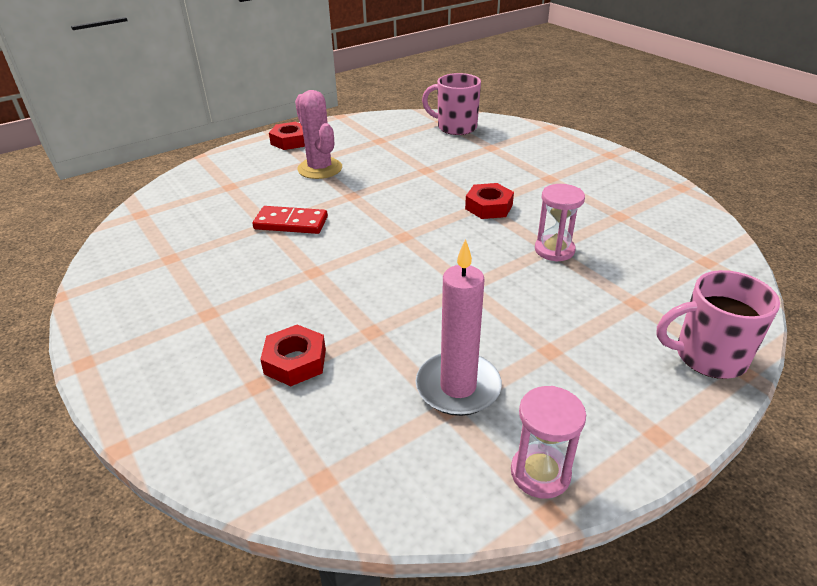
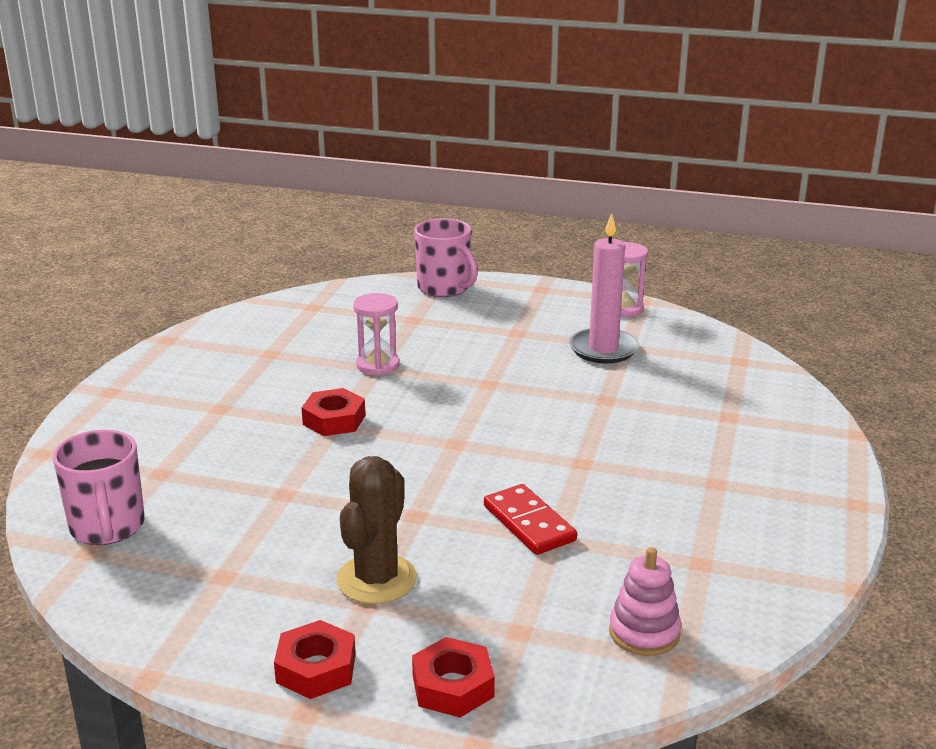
camera: 130 degrees left, 10 degrees down
(169, 214) = (644, 632): none -> pink stacking toy
(295, 361) = (686, 413): red nut -> red nut (453, 686)
(320, 169) = (376, 579): pink cactus -> brown cactus

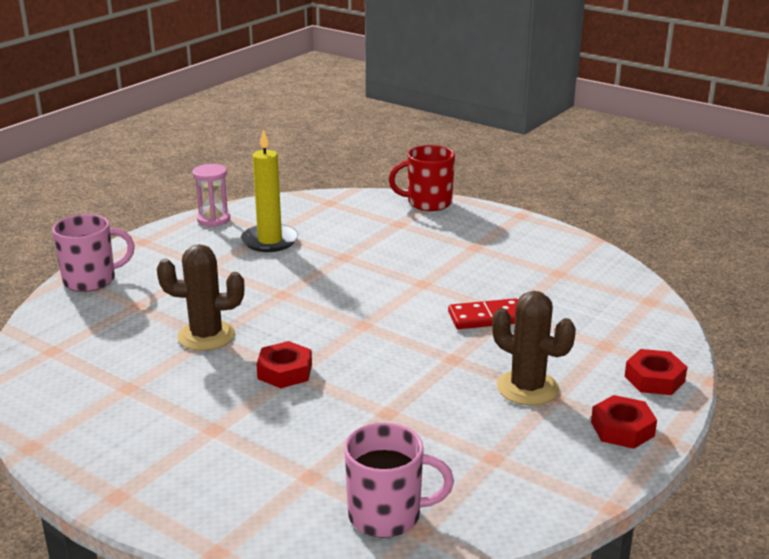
camera: 70 degrees left, 0 degrees up
(377, 365) = (206, 336): pink hourglass -> brown cactus
(603, 349) = (270, 241): pink candle -> yellow candle
(644, 632) = (620, 305): pink stacking toy -> none
(813, 425) = (428, 203): none -> red mug

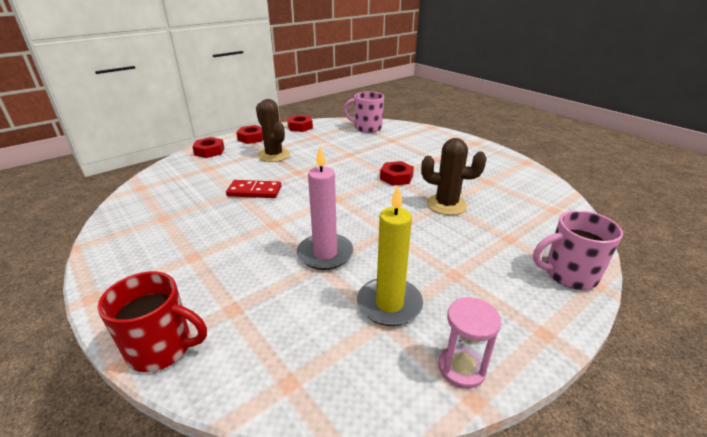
camera: 165 degrees left, 5 degrees up
(344, 265) = (325, 254): none -> pink candle
(556, 490) = (300, 127): none -> red nut

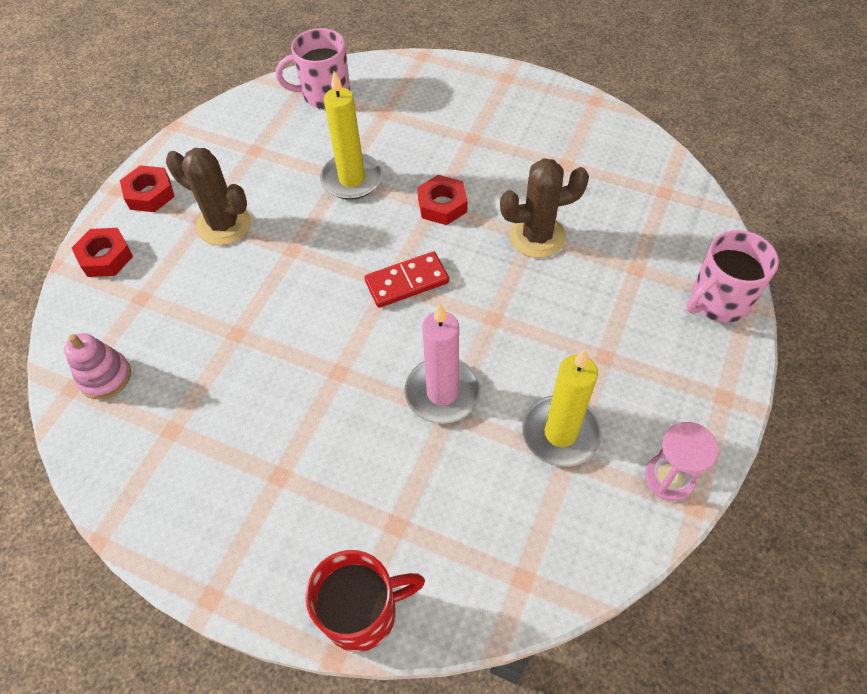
camera: 25 degrees left, 25 degrees up
(159, 188) = (105, 377): none -> pink stacking toy
(254, 191) = (260, 320): red domino -> red domino (407, 282)
(300, 127) = (210, 131): red nut -> none
(354, 156) = (352, 179): none -> yellow candle

